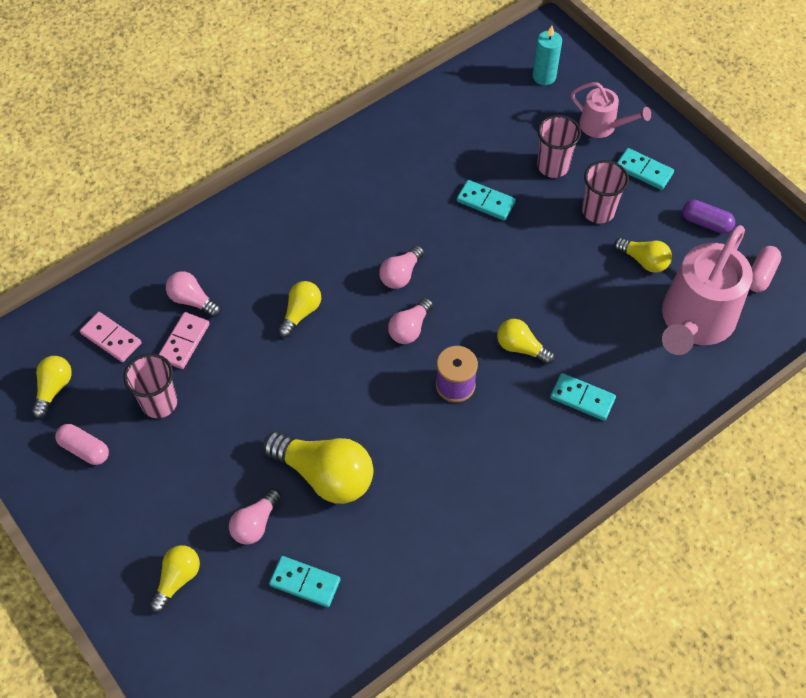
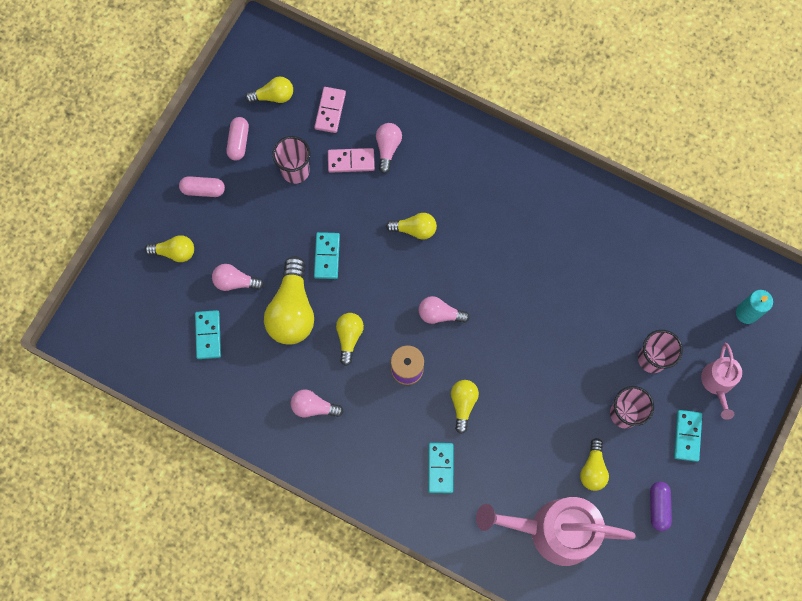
camera: 65 degrees right, 15 degrees up
(389, 428) = (349, 337): none -> yellow light bulb
(401, 274) = (484, 286): pink light bulb -> pink light bulb (314, 407)
(486, 202) = (587, 320): turquoise domino -> turquoise domino (327, 256)
(760, 275) = (627, 570): pink capsule -> pink capsule (203, 190)

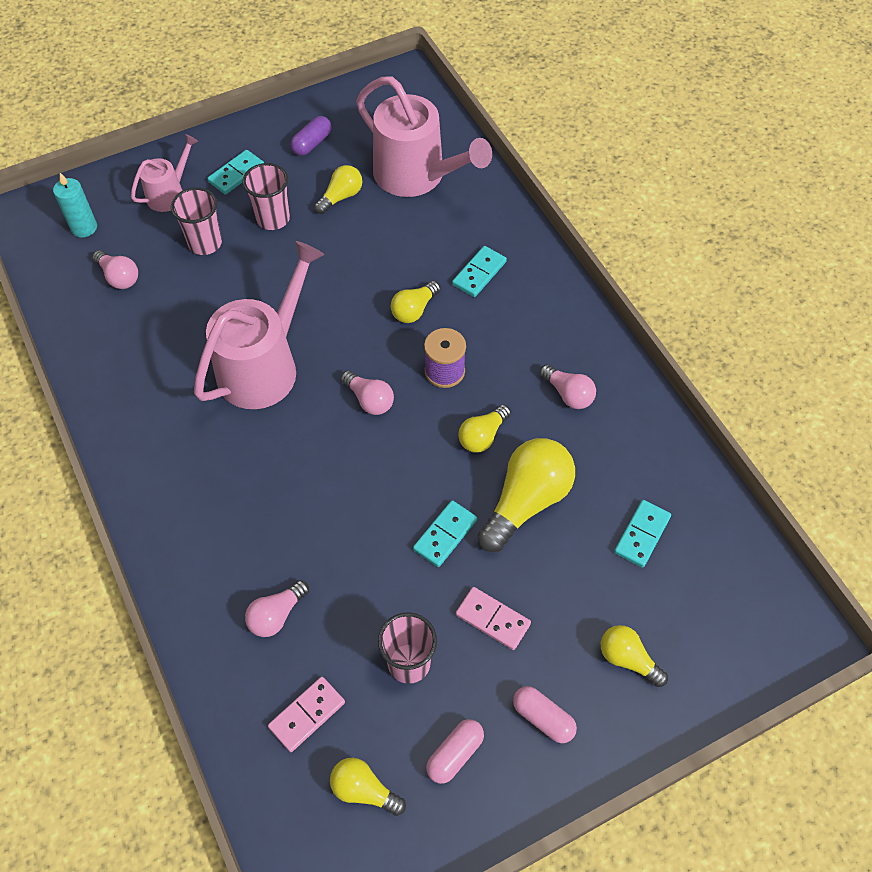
camera: 145 degrees left, 15 degrees down
(235, 282) = (572, 574): pink light bulb -> pink light bulb (119, 277)
(351, 161) = (332, 629): pink domino -> pink domino (492, 619)
(414, 229) = (324, 501): yellow light bulb -> none
(526, 292) = (264, 366): none -> pink watering can

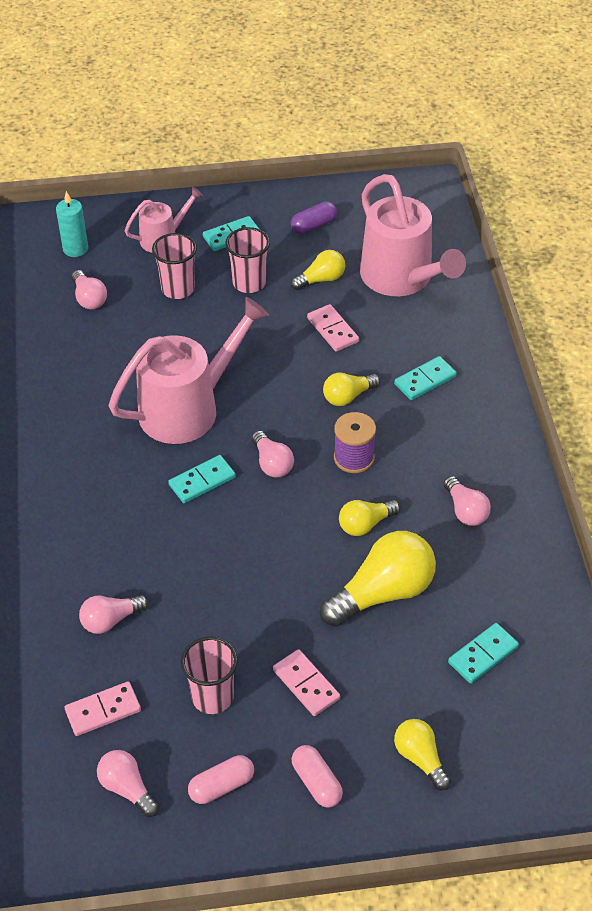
camera: 20 degrees right, 10 degrees down
(364, 790) = (127, 788): yellow light bulb -> pink light bulb
(372, 246) = (332, 330): none -> pink domino
(445, 535) = (292, 599): turquoise domino -> turquoise domino (202, 481)

